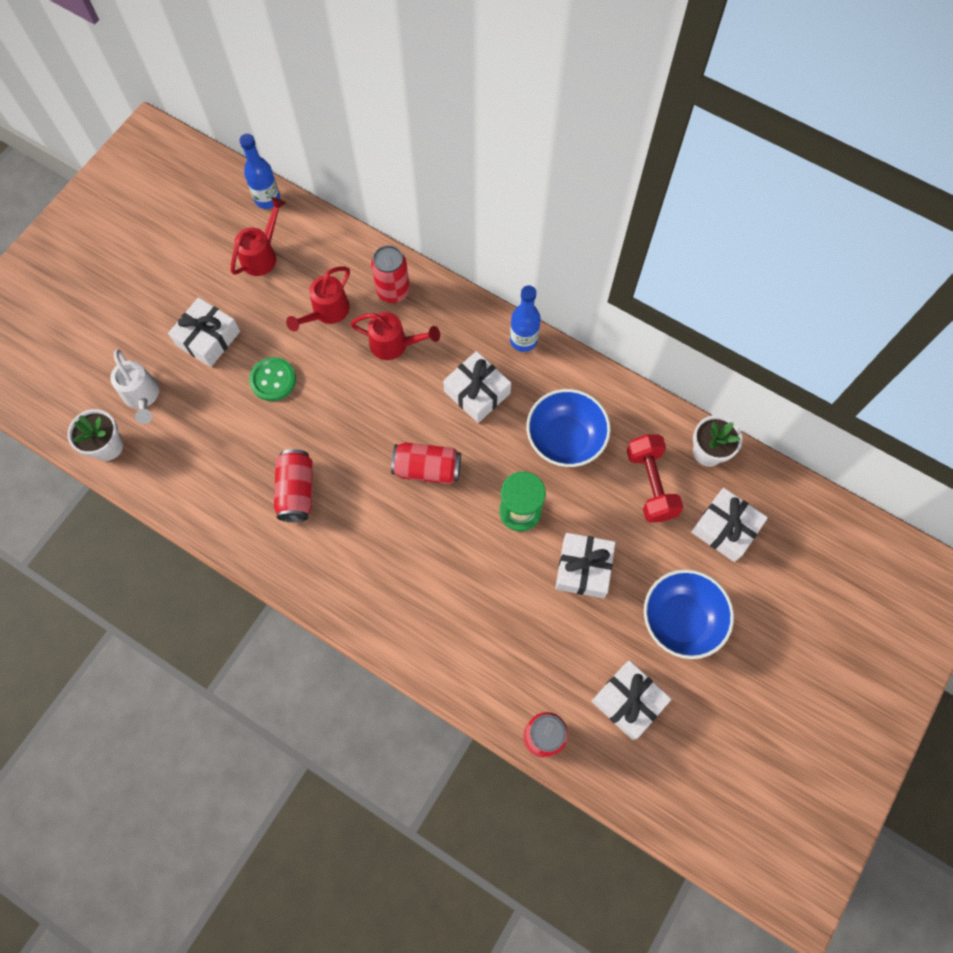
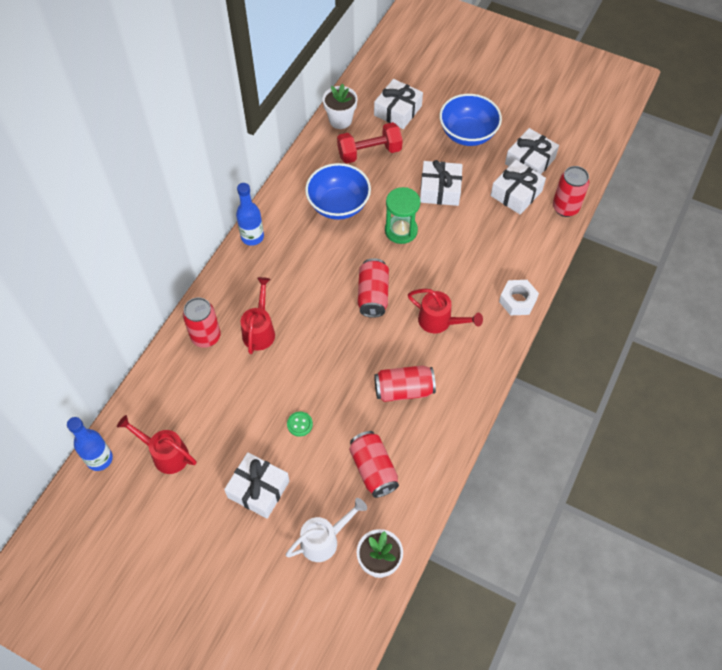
camera: 95 degrees left, 10 degrees down
(208, 450) = (373, 469): none -> red can
(273, 380) = (299, 424): green button -> green button, size x0.61
(327, 312) = (228, 388): red watering can -> red watering can (439, 321)
(399, 643) = (517, 301): none -> white nut
(477, 392) = (302, 266): white gift -> white gift (516, 193)

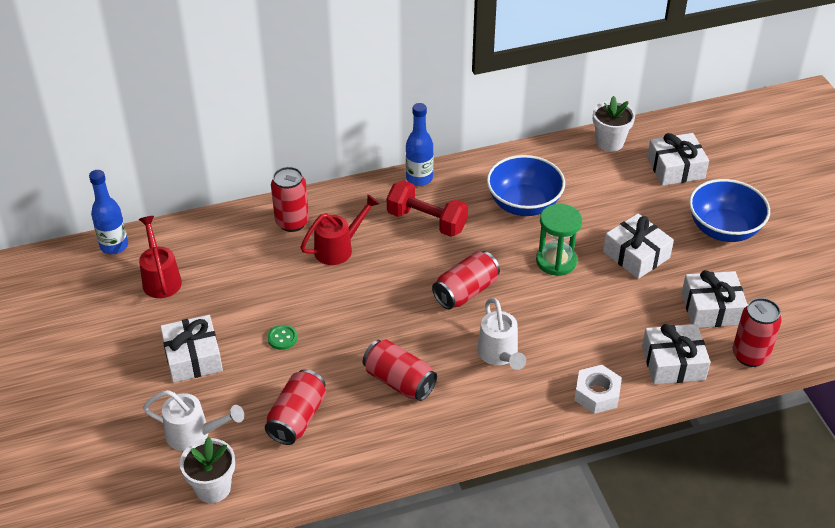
camera: 45 degrees right, 15 degrees down
(369, 152) = (605, 183): red dumbbell -> red dumbbell (427, 221)
(439, 321) = (499, 354): red watering can -> white watering can
(530, 161) = (762, 292): white gift -> white gift (673, 363)

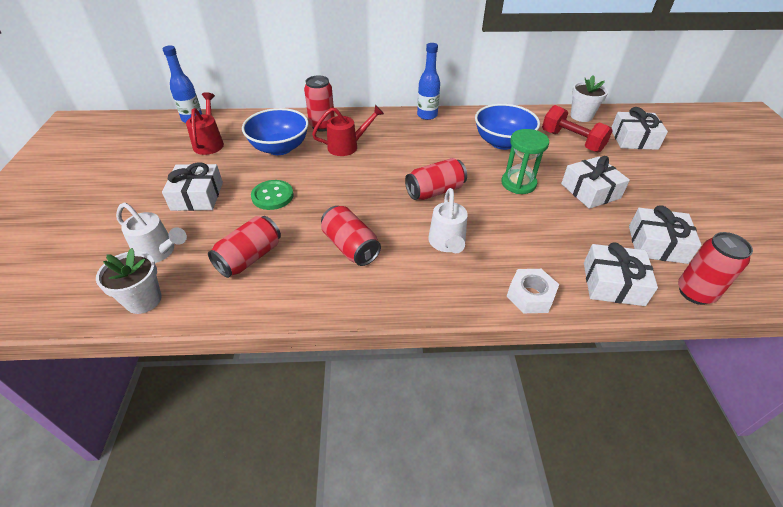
camera: 15 degrees right, 0 degrees up
(282, 338) = (272, 196): green button -> green button, size x1.65
(427, 221) = (422, 141): red dumbbell -> red dumbbell (572, 141)
(723, 229) = (673, 186): blue bowl -> blue bowl (279, 148)

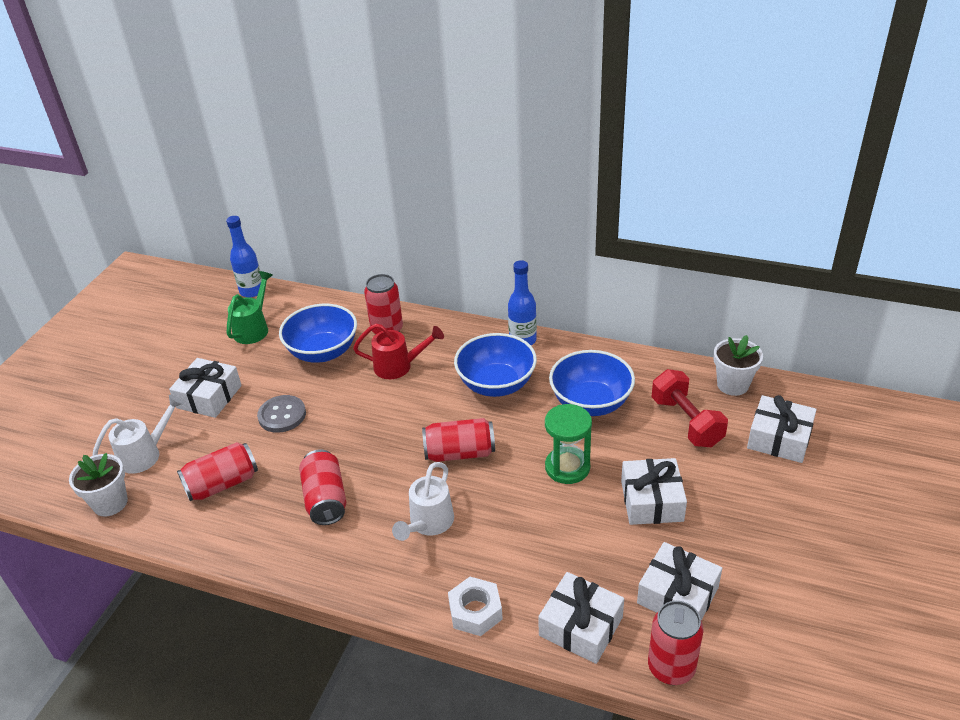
camera: 25 degrees right, 5 degrees down
(159, 252) = (145, 454): white watering can -> white watering can turned 90 degrees counterclockwise
(209, 143) = (253, 329): red watering can -> green watering can
(272, 196) = (282, 415): green button -> grey button
(429, 144) = (496, 384): none -> blue bowl

